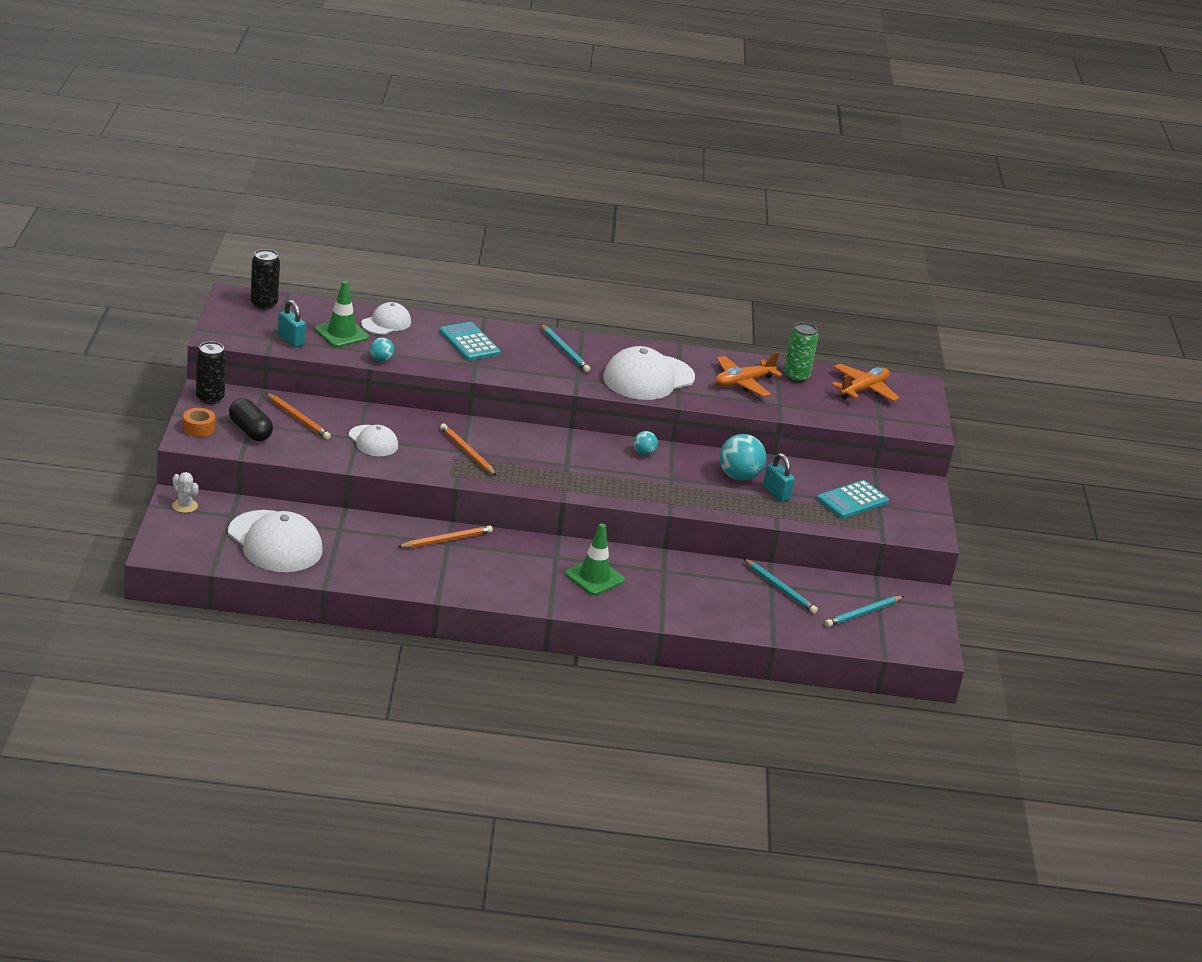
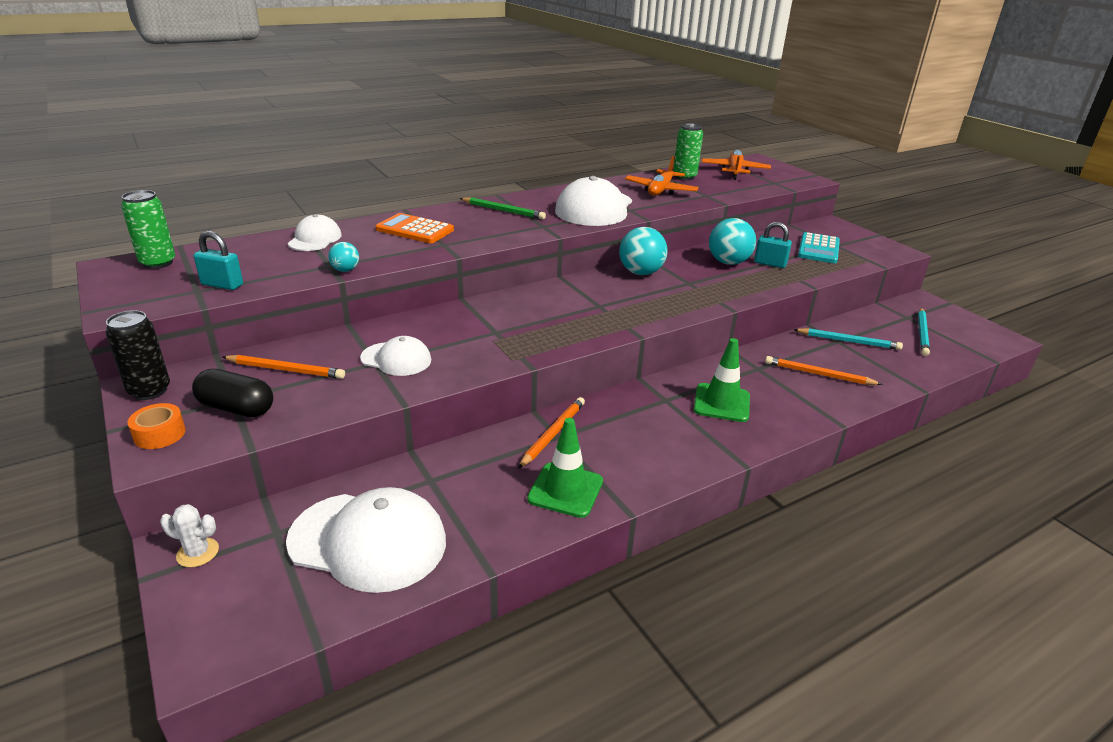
camera: 30 degrees left, 0 degrees up
(264, 304) = (158, 263): black can -> green can
(341, 333) = (276, 261): green traffic cone -> green traffic cone (565, 490)
(467, 452) = (501, 331): orange pencil -> orange pencil (819, 374)
(469, 342) = (415, 230): turquoise calculator -> orange calculator
(564, 350) = (503, 211): turquoise pencil -> green pencil
(644, 453) = (640, 273): turquoise ball -> turquoise ball, size x1.89

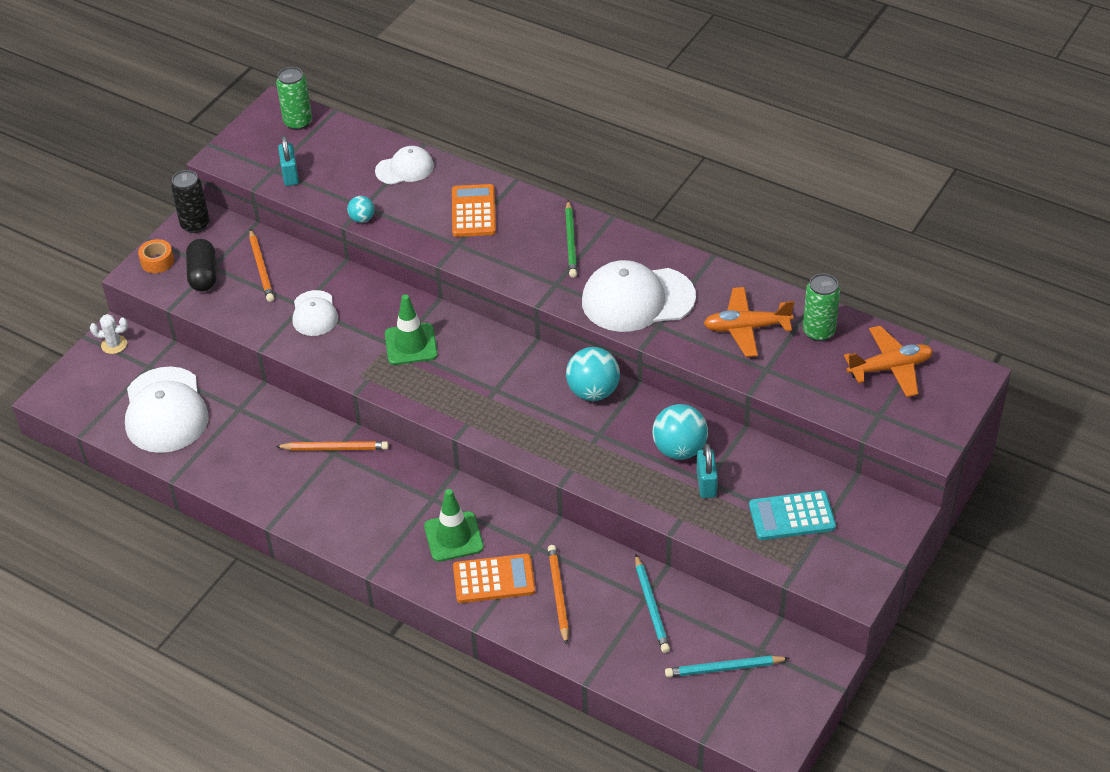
camera: 65 degrees right, 15 degrees up
(198, 553) = (114, 344): white cactus -> white cactus turned 75 degrees counterclockwise
(565, 490) = (272, 482): green traffic cone -> green traffic cone (411, 344)
(786, 398) = (494, 579): none -> orange calculator

